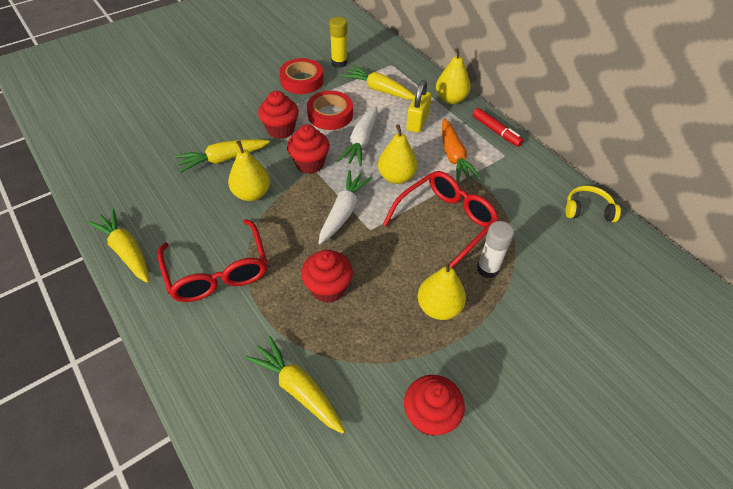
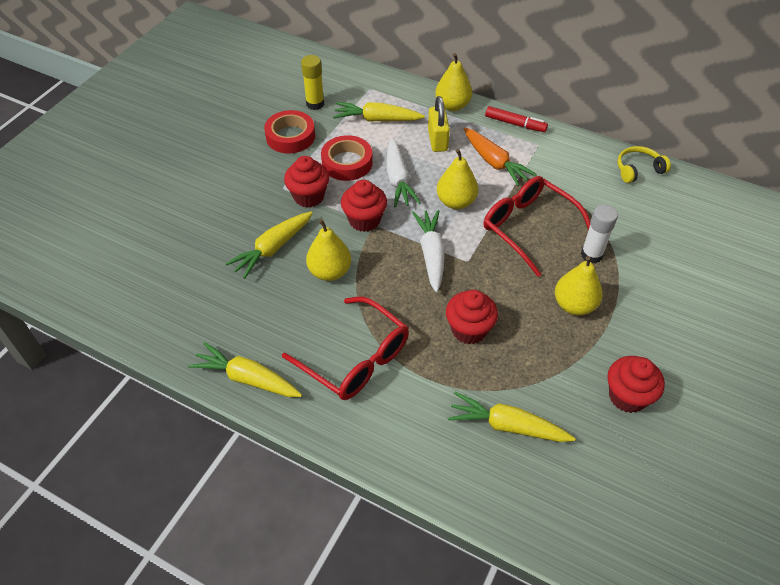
camera: 25 degrees left, 0 degrees up
(445, 222) = (528, 227): red glasses -> red glasses turned 60 degrees counterclockwise

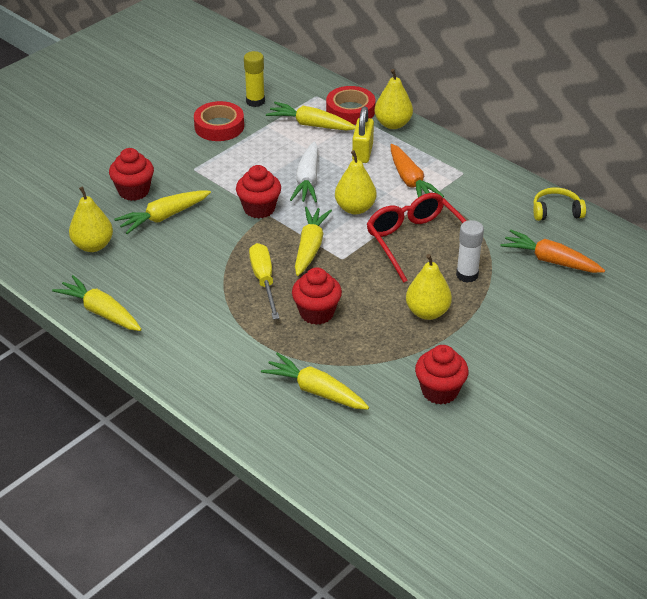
camera: 15 degrees right, 10 degrees down
(309, 196) = (215, 180): red cupcake -> red cupcake (134, 191)
(330, 271) = (208, 244): yellow pear -> yellow pear (93, 245)
(347, 163) = (264, 157): red tape -> red tape (350, 110)
(355, 358) = (202, 315): red glasses -> none
(402, 303) = (264, 281): none -> yellow screwdriver
(431, 254) = (310, 247): white carrot -> yellow carrot
(515, 124) = (449, 150): red marker -> none
(658, 223) = (550, 260): none -> orange carrot

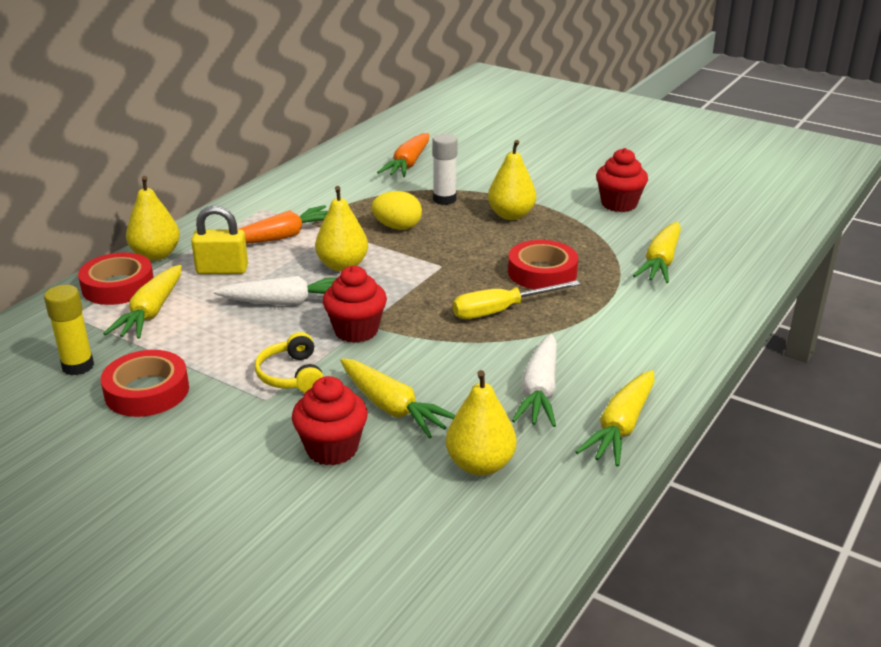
camera: 100 degrees left, 10 degrees down
(155, 282) = (539, 391): none -> white carrot
(310, 247) = (427, 287): yellow carrot -> none
(316, 313) = (542, 272): red cupcake -> red tape
(416, 242) = (397, 227): red glasses -> yellow egg
(556, 211) = (327, 163): yellow headphones -> yellow headphones (291, 375)

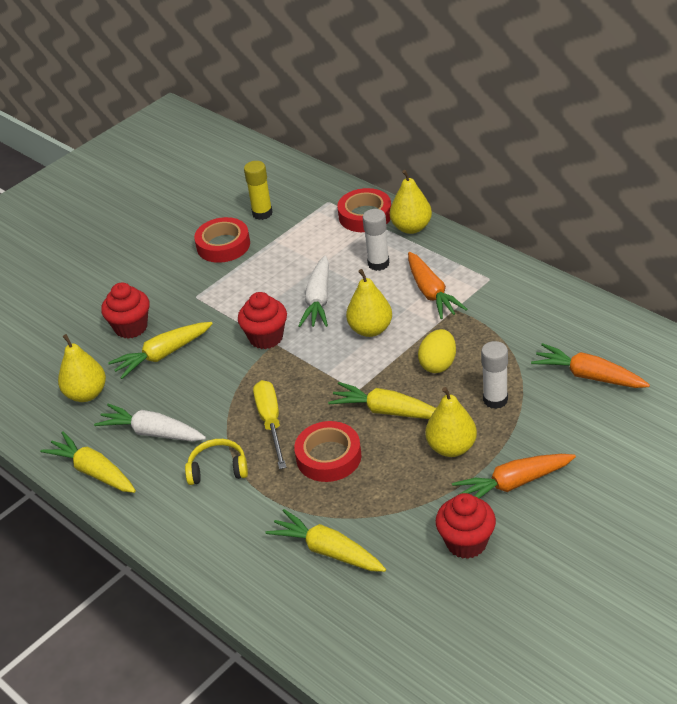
camera: 105 degrees right, 10 degrees up
(151, 312) = (322, 235): yellow carrot -> yellow carrot (387, 411)
(222, 270) = (378, 264): yellow padlock -> white glue stick
(291, 375) = (219, 307): yellow headphones -> yellow headphones (218, 469)
(546, 189) = (513, 484): none -> orange carrot

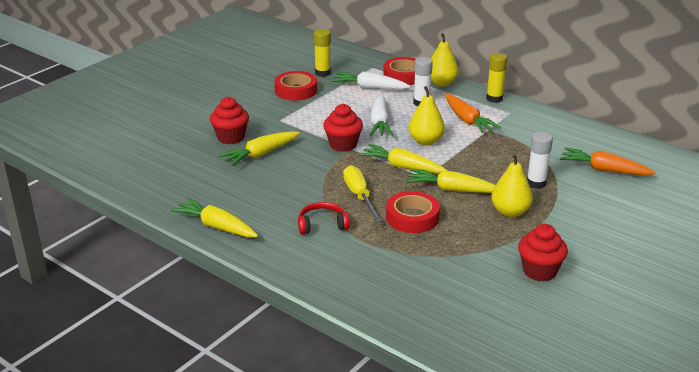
camera: 10 degrees left, 10 degrees down
(86, 394) = (201, 177): yellow pear -> none
(152, 432) = (262, 202): white carrot -> white carrot (369, 88)
(218, 469) = (322, 225): yellow headphones -> red headphones
(328, 551) = (427, 277): yellow carrot -> yellow carrot (402, 167)
(438, 364) = (485, 162): yellow egg -> none
(474, 253) = (494, 98): none -> yellow glue stick
(513, 484) = (566, 234): orange carrot -> none

